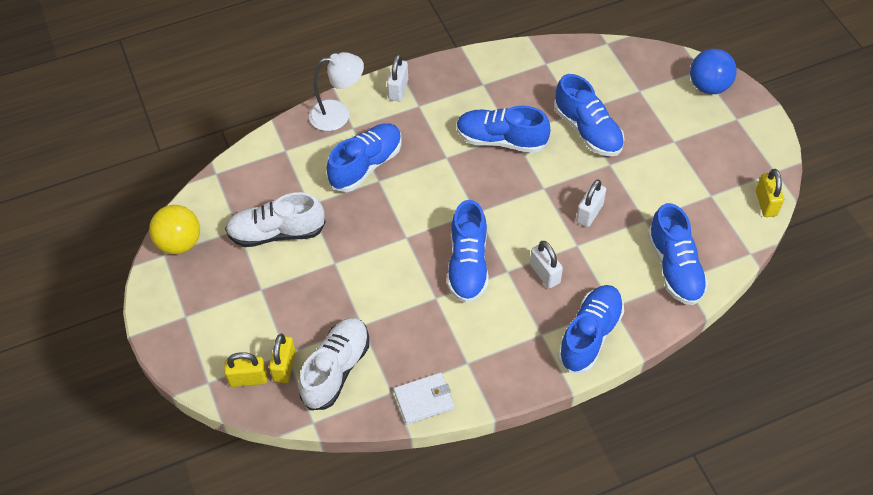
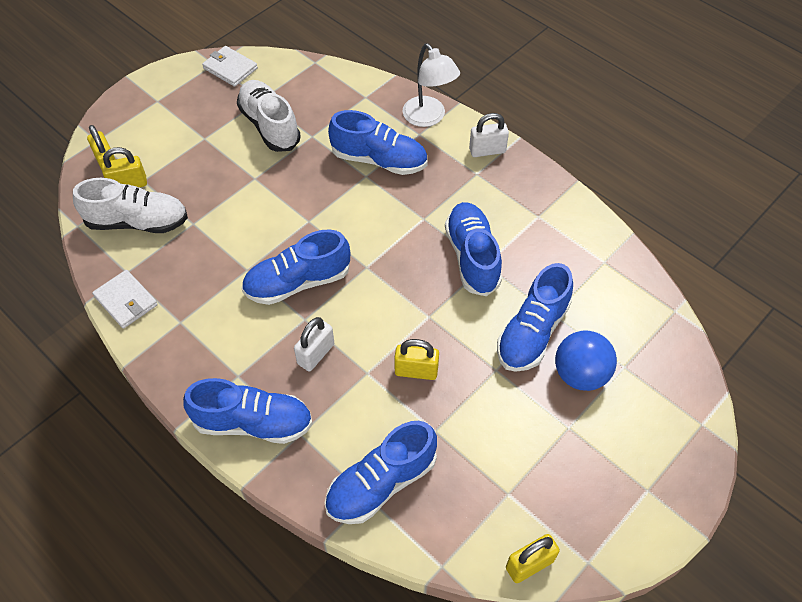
camera: 65 degrees right, 0 degrees up
(179, 243) = (230, 68): yellow ball -> white wallet
(589, 213) = (416, 371): white padlock -> yellow padlock
(708, 86) = (680, 441): blue ball -> blue ball (580, 374)

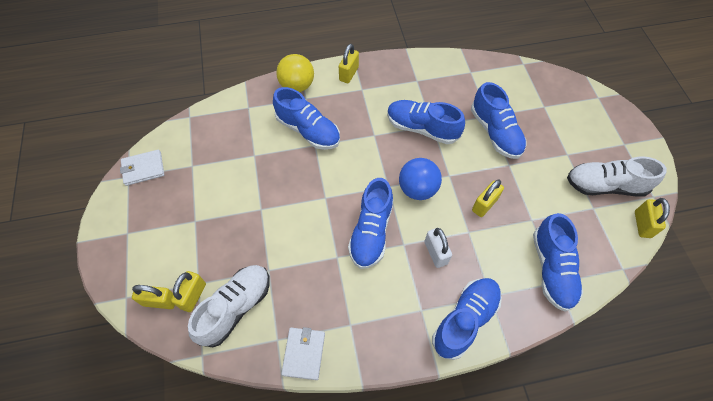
camera: 55 degrees left, 5 degrees up
(126, 301) = (304, 353): white wallet -> white wallet turned 75 degrees counterclockwise
(269, 126) = (221, 174): white shoe -> white shoe (605, 186)
(379, 160) = (308, 130): blue shoe -> blue shoe turned 75 degrees clockwise
(429, 118) = (297, 86): white lamp -> yellow ball
(487, 150) = (349, 74): white padlock -> yellow padlock
(580, 374) = (537, 128): blue ball -> blue ball (417, 189)

